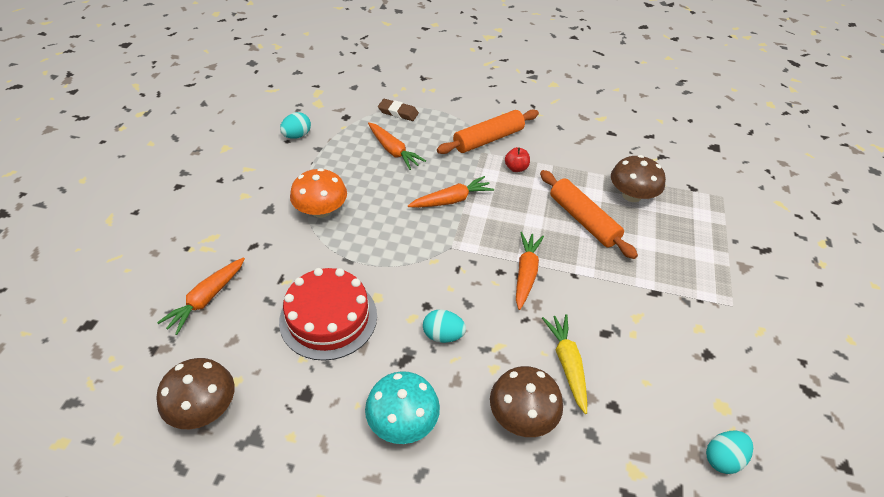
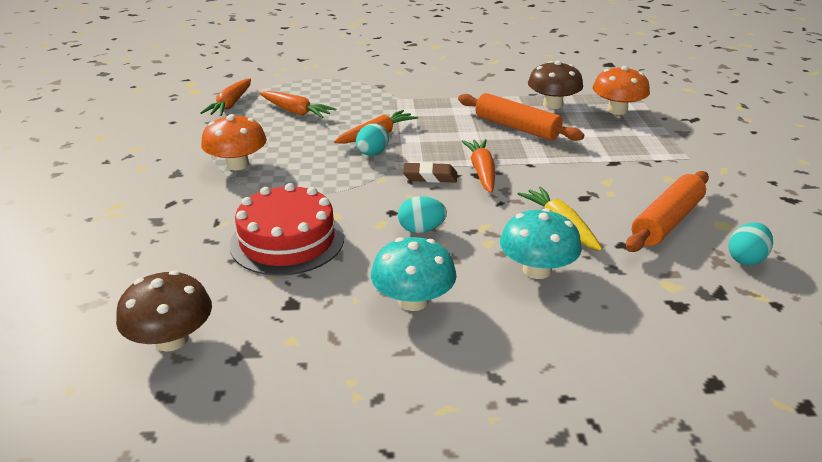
camera: 15 degrees left, 15 degrees down
(206, 299) = (133, 253): orange carrot -> orange carrot (230, 104)
(297, 135) = (182, 116): turquoise egg -> turquoise egg (372, 154)
(398, 112) = (287, 85): brown eraser -> brown eraser (430, 177)
(488, 139) = (391, 89): orange rolling pin -> orange rolling pin (666, 221)
(516, 168) = (430, 104): red apple -> none
(522, 415) = (537, 270): brown mushroom -> turquoise mushroom
(692, 218) = (617, 110): none -> orange mushroom

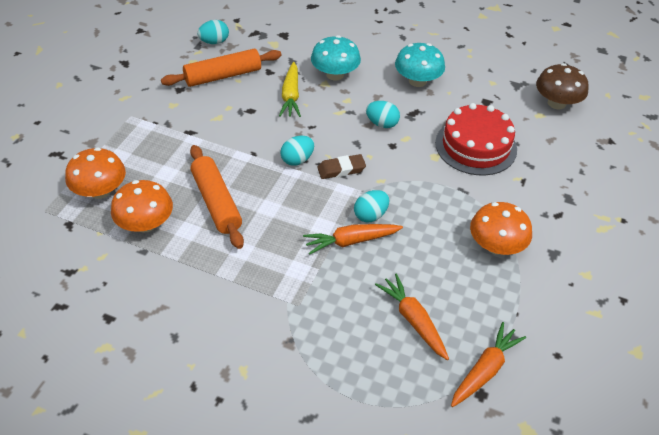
camera: 155 degrees left, 15 degrees up
(430, 177) = (341, 169): brown eraser -> brown eraser turned 45 degrees counterclockwise
(482, 172) = (297, 160): orange carrot -> turquoise egg
(552, 104) = (145, 224): brown mushroom -> orange mushroom

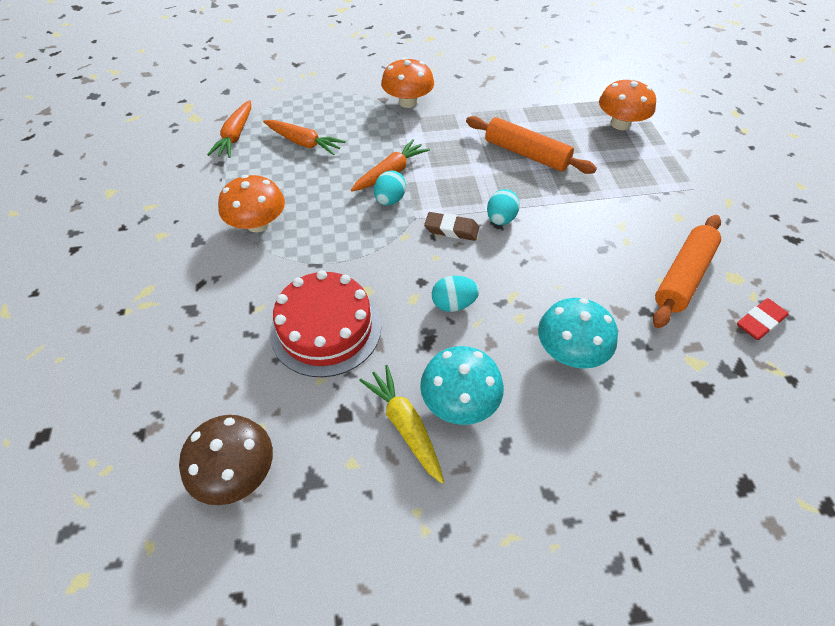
camera: 150 degrees right, 5 degrees up
(145, 224) = (557, 119): orange mushroom -> orange mushroom (408, 102)
(214, 42) = (759, 322): turquoise egg -> red eraser
(291, 96) = (584, 289): yellow carrot -> yellow carrot (405, 425)
(341, 169) = (451, 229): brown eraser -> brown eraser turned 60 degrees clockwise

